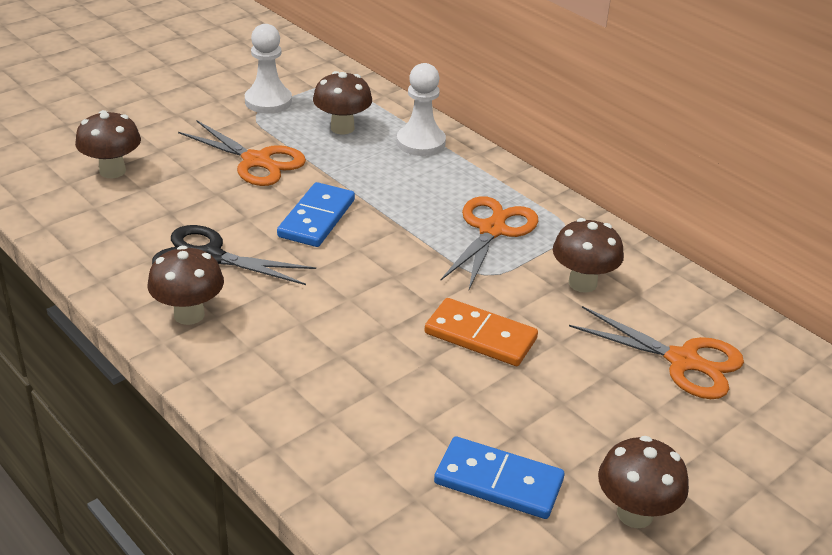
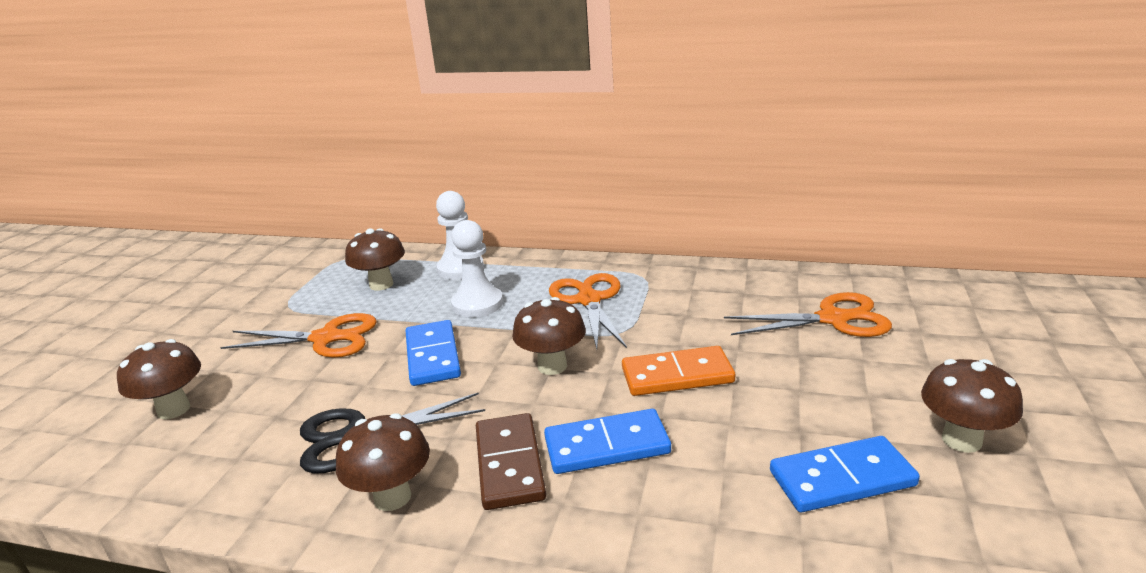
camera: 30 degrees left, 10 degrees down
(268, 101) = (290, 292): white pawn -> white pawn (477, 304)
(283, 335) = (509, 464): none -> brown domino
(362, 360) = (607, 446): none -> blue domino
(582, 283) = (699, 304): brown mushroom -> brown mushroom (552, 366)

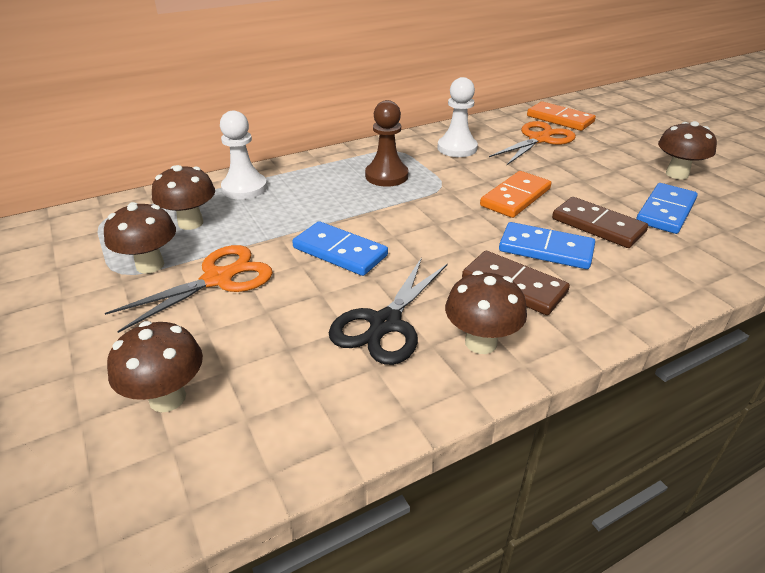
camera: 45 degrees left, 10 degrees up
(477, 304) = (308, 206): white pawn -> white pawn (457, 148)
(552, 366) = (436, 222): brown mushroom -> brown mushroom (150, 265)
(589, 300) = (386, 176): orange scissors -> brown pawn
(607, 446) = (546, 249): blue domino -> blue domino turned 75 degrees clockwise
(714, 450) = (598, 225): none -> brown domino
(912, 302) = (559, 119): none -> orange domino

